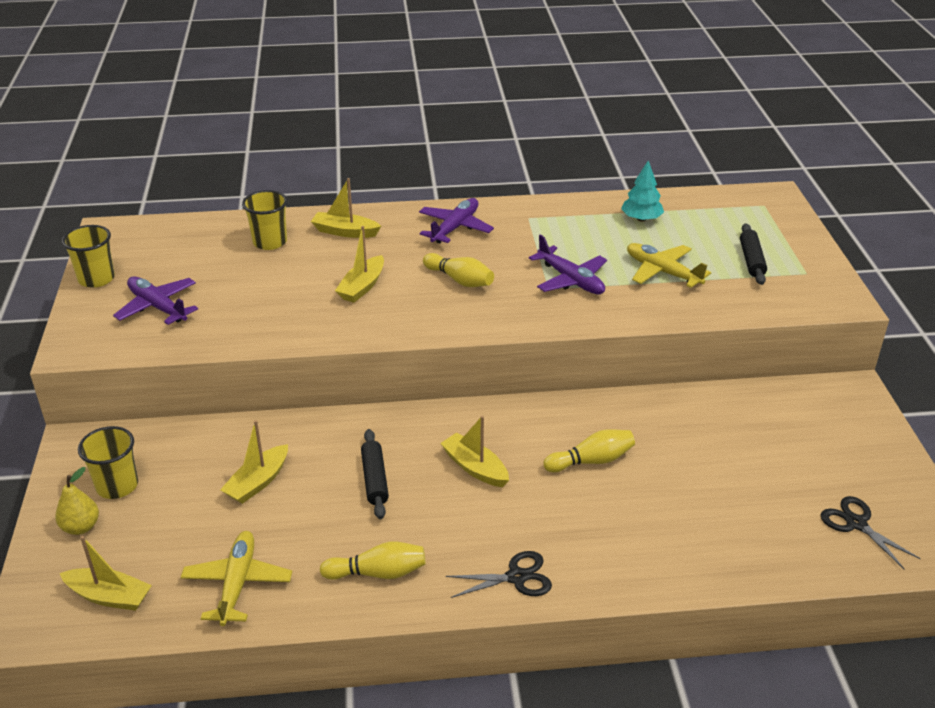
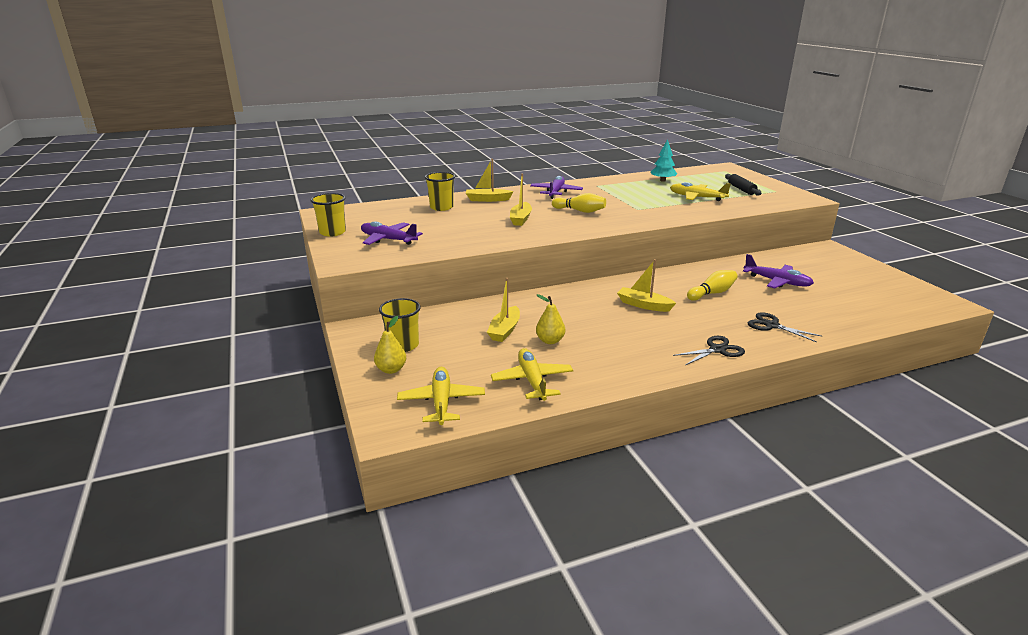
camera: 15 degrees left, 10 degrees down
(109, 596) = (441, 402): yellow boat -> yellow plane
(304, 514) = (550, 341): none -> yellow pear
(375, 479) = (583, 318): black rolling pin -> none
(378, 573) = (625, 361): yellow bowling pin -> none
(571, 280) = (647, 205): purple plane -> purple plane (777, 282)
(856, 523) = (888, 299): black scissors -> black scissors (771, 325)

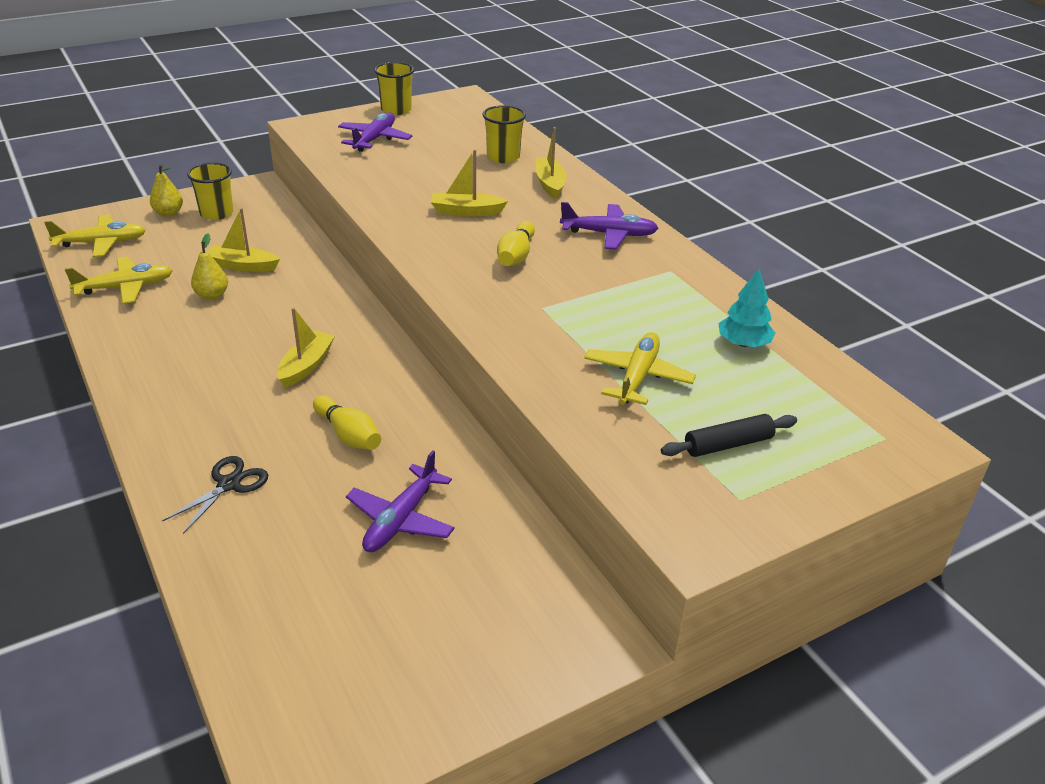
camera: 80 degrees right, 10 degrees up
(717, 350) = (164, 421): black scissors -> none

